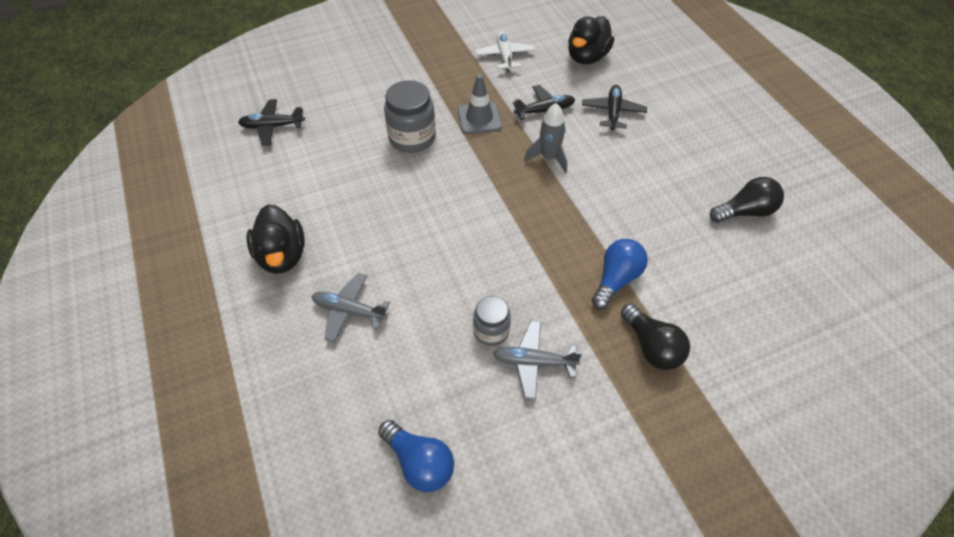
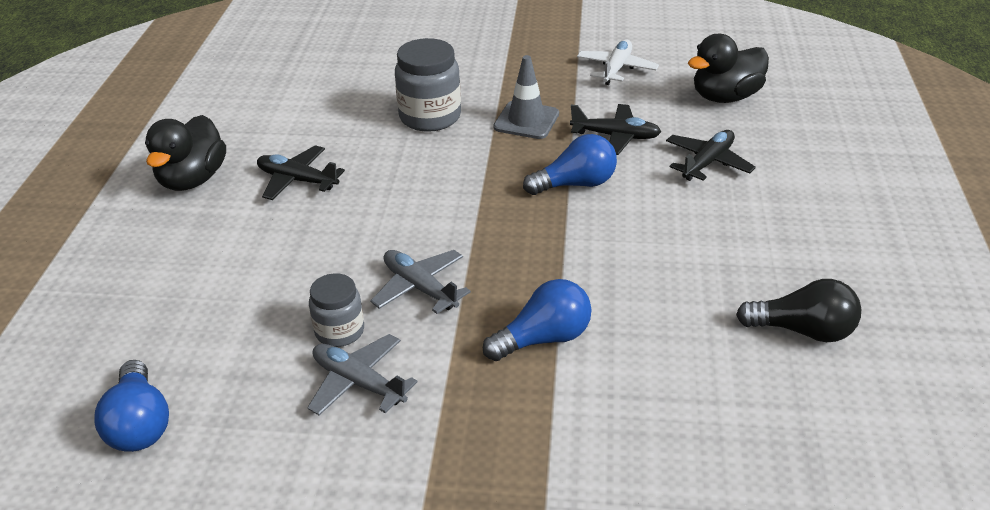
camera: 30 degrees right, 15 degrees down
(272, 126) = (294, 64): black plane -> black plane (297, 180)
(349, 311) = (209, 252): grey plane -> grey plane (420, 287)
(548, 158) = (575, 184): grey rocket -> blue light bulb
(652, 347) = (522, 429): black light bulb -> none

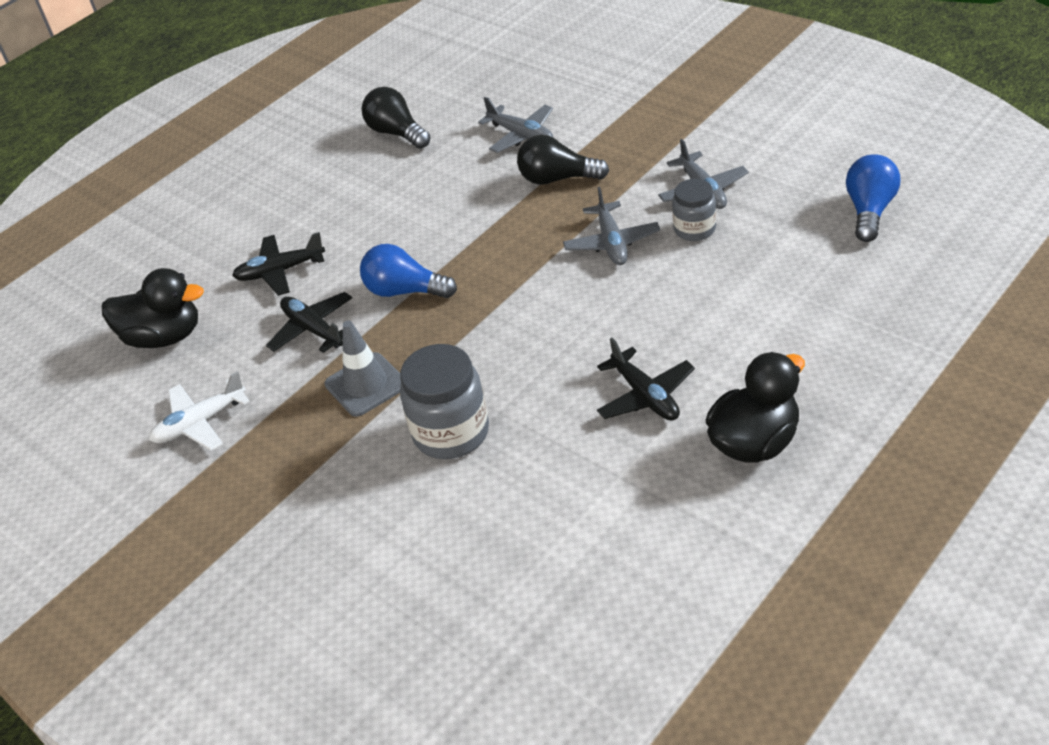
camera: 140 degrees left, 5 degrees up
(543, 338) = (557, 179): blue light bulb -> black light bulb
(648, 382) = (521, 135): none -> grey plane

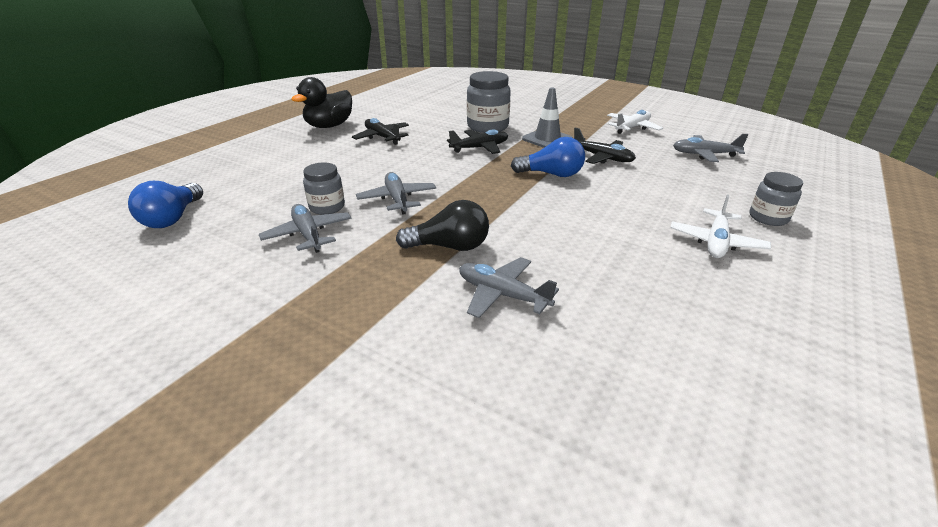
camera: 165 degrees right, 10 degrees down
(164, 337) = (704, 154): black duck -> grey plane
(220, 218) = (768, 218): none -> grey jar
(280, 271) = (662, 184): black plane -> black plane (480, 148)
(303, 187) = (716, 242): none -> white plane
(397, 133) = (665, 301): black light bulb -> none

